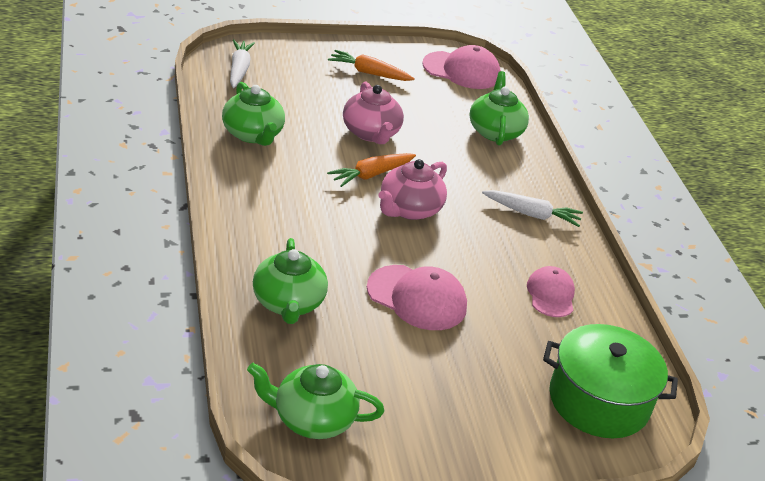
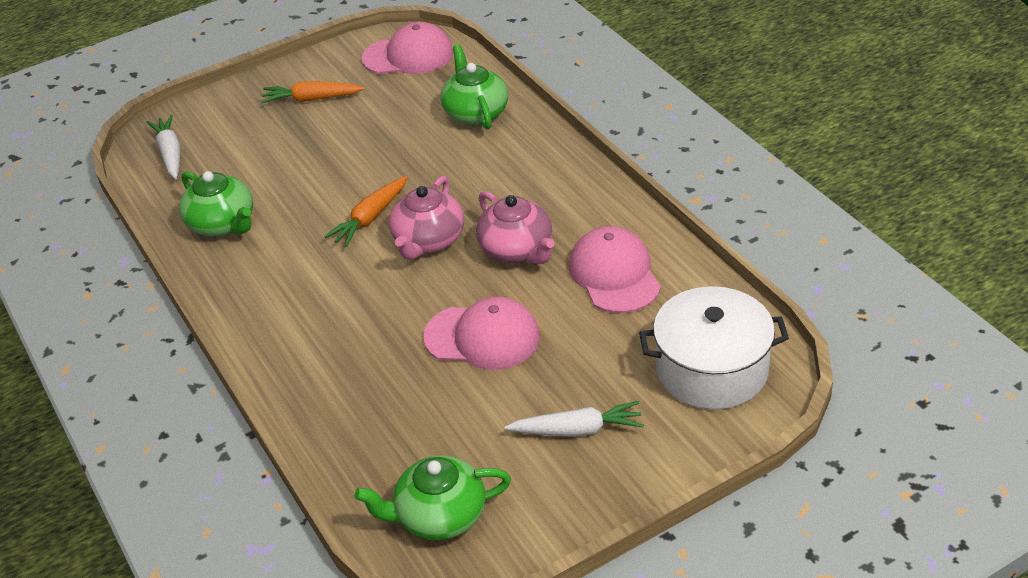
camera: 10 degrees left, 5 degrees up
(288, 303) = (354, 401): green teapot -> none
(371, 133) = (347, 169): pink teapot -> pink teapot (517, 250)
(531, 214) = (555, 192): white carrot -> white carrot (577, 430)
(551, 294) = (614, 274): pink cap -> pink cap, size x1.54
(599, 401) = (712, 369): green pot -> white pot

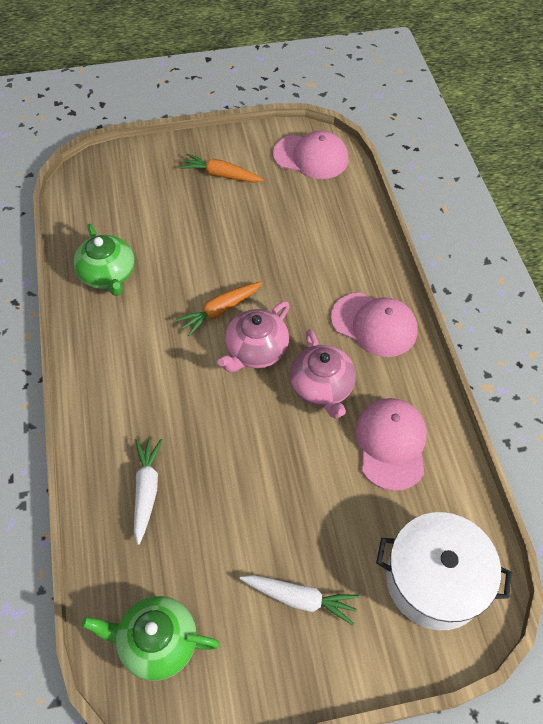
camera: 15 degrees right, 15 degrees up
(170, 153) = (97, 191): white carrot -> white carrot (146, 490)
(475, 113) = (341, 233): green teapot -> none
(482, 337) = (260, 468): pink cap -> pink cap (374, 325)

